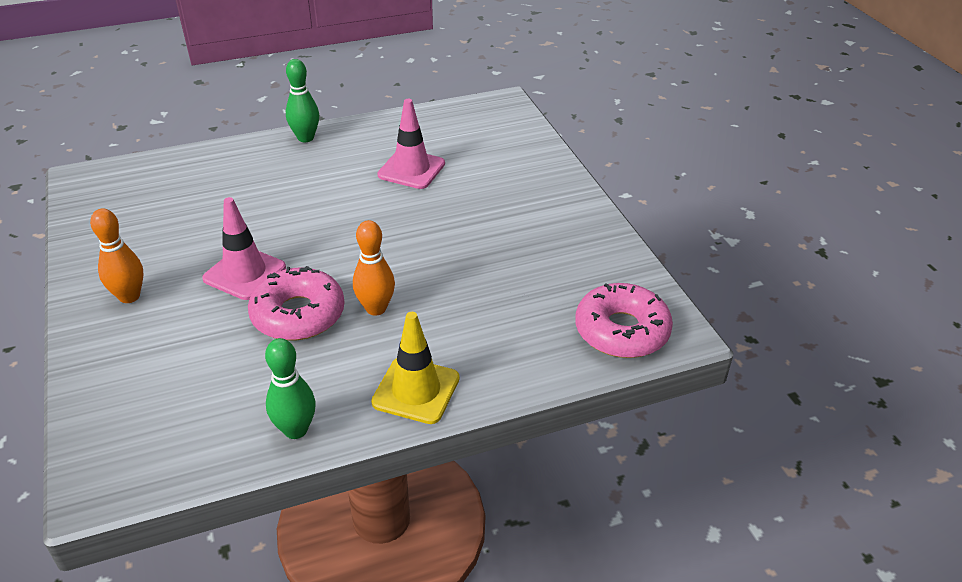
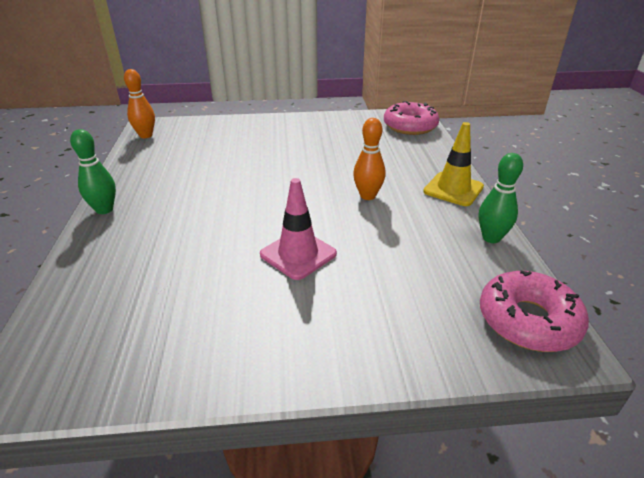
camera: 75 degrees left, 5 degrees down
(129, 296) = (302, 332): orange bowling pin -> orange bowling pin (146, 135)
(298, 314) = (364, 229): pink donut -> pink donut (528, 320)
(411, 169) = (203, 166): pink traffic cone -> none

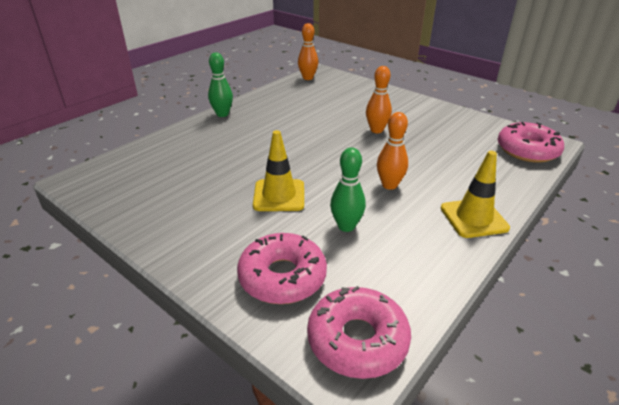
camera: 45 degrees right, 0 degrees up
(288, 157) = (376, 130): none -> orange bowling pin
(298, 254) = (279, 195): pink traffic cone -> yellow traffic cone
(413, 317) = (282, 277): none -> pink donut
(491, 238) = (438, 271): green bowling pin -> green bowling pin (346, 226)

